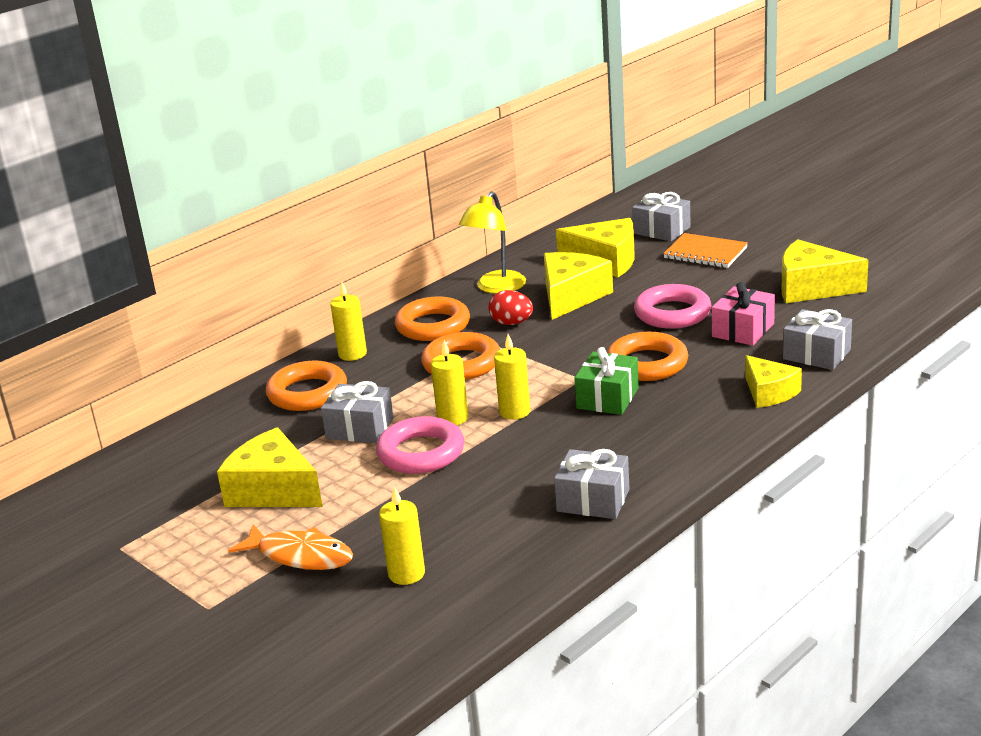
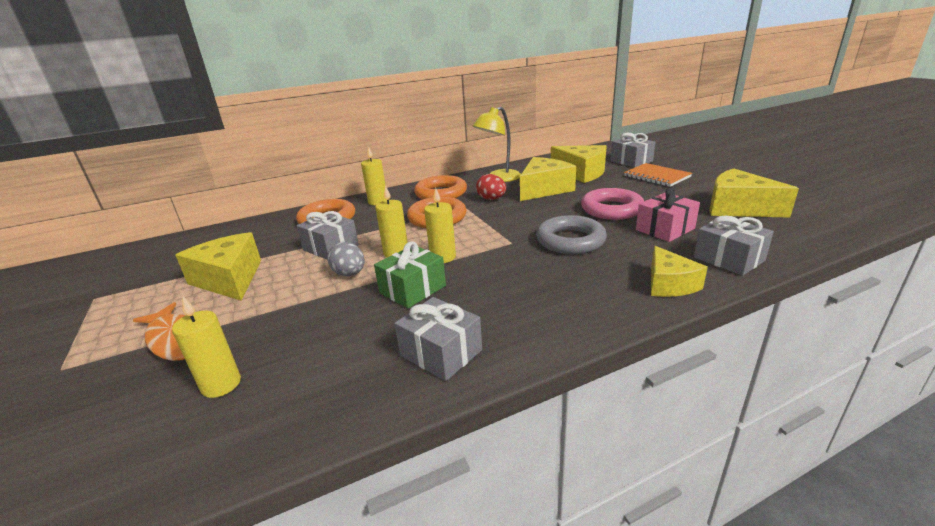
camera: 20 degrees right, 0 degrees up
(421, 453) = (349, 274): pink ring -> grey egg
(607, 398) = (521, 261): green gift -> green gift (412, 289)
(647, 364) = (570, 240): orange ring -> grey ring

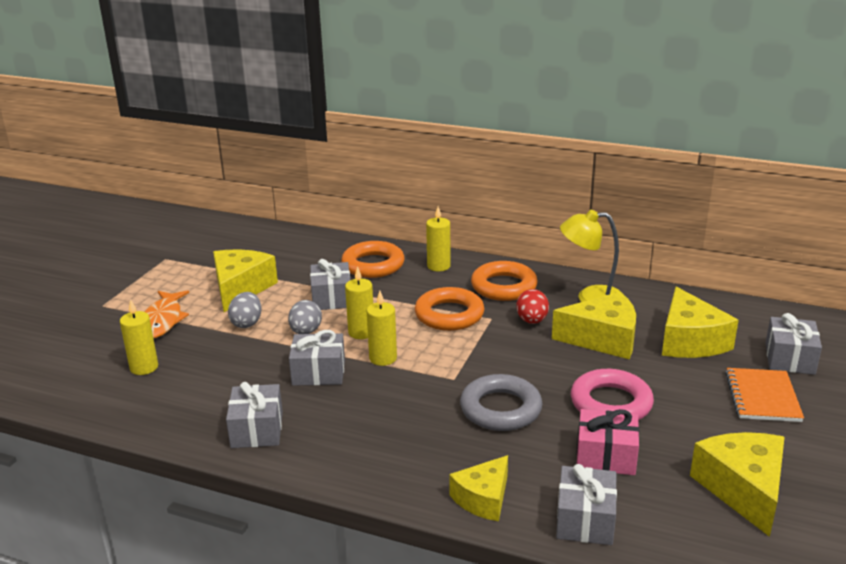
camera: 45 degrees right, 0 degrees up
(281, 295) = (247, 323): none -> grey egg
(412, 289) = (318, 372): green gift -> grey gift

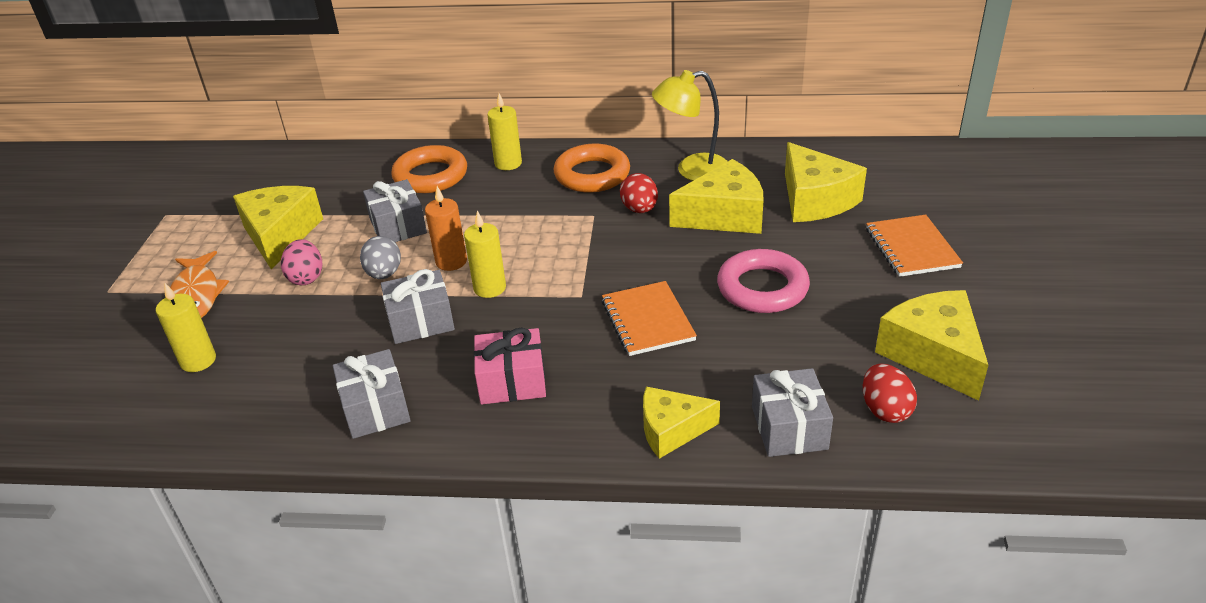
camera: 15 degrees left, 10 degrees up
(247, 323) = (306, 277): grey egg -> pink egg
(361, 332) = (451, 261): yellow candle -> orange candle
(449, 315) = (544, 220): orange ring -> none
(483, 498) = (671, 430): yellow cheese -> yellow cheese turned 60 degrees clockwise
(500, 409) = (647, 320): grey ring -> orange notebook
(606, 456) = (781, 350): pink gift -> pink gift (512, 381)
(678, 525) = (885, 410): none -> red egg
(790, 358) = (921, 200): grey gift -> none

